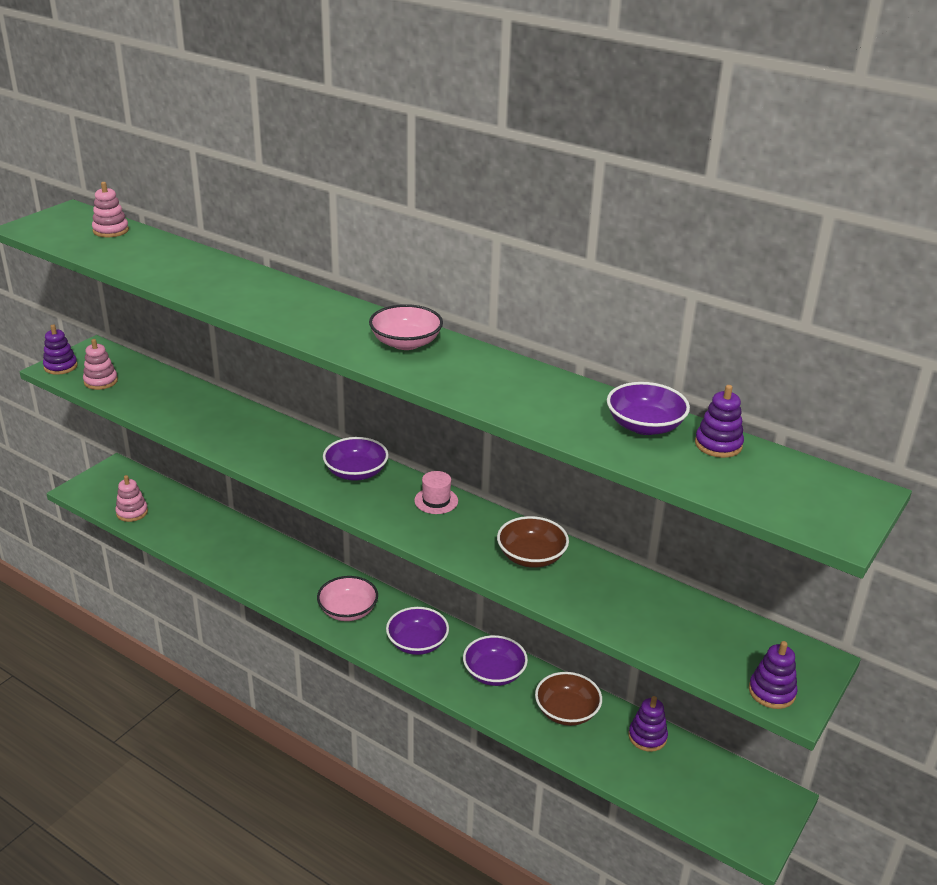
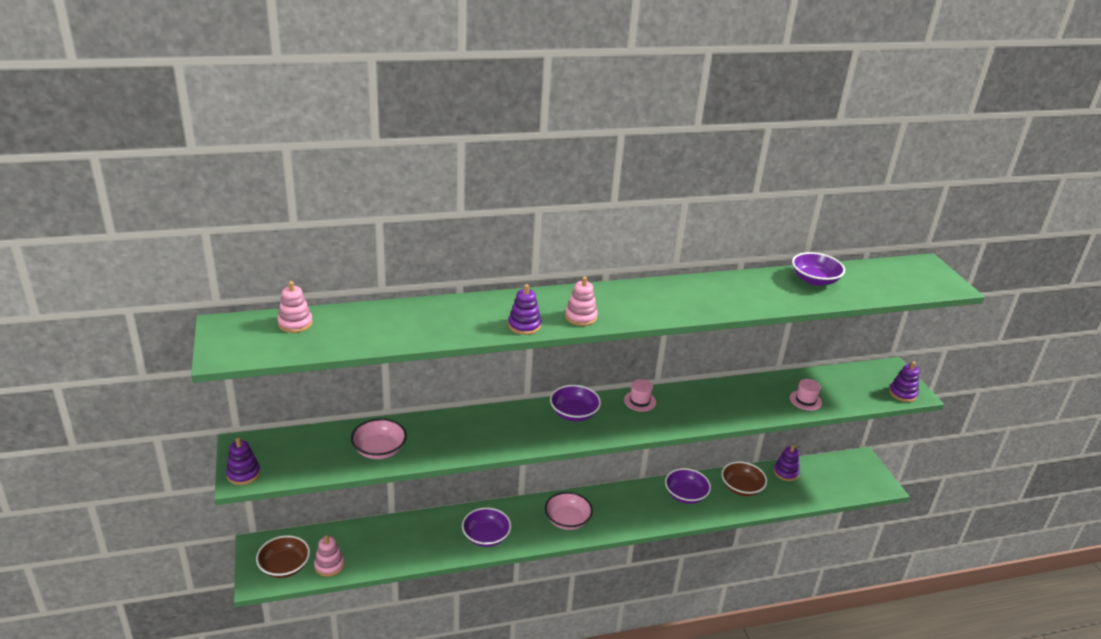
camera: 50 degrees left, 0 degrees up
(101, 381) = (299, 464): pink stacking toy -> pink stacking toy (581, 317)
(406, 343) = (639, 298): pink bowl -> pink bowl (379, 450)
(417, 643) = (629, 509): purple bowl -> purple bowl (486, 536)
(531, 556) = (729, 399): brown bowl -> brown bowl (284, 566)
(620, 613) = (805, 400): none -> pink hat
(718, 445) = (852, 272): purple stacking toy -> purple stacking toy (524, 325)

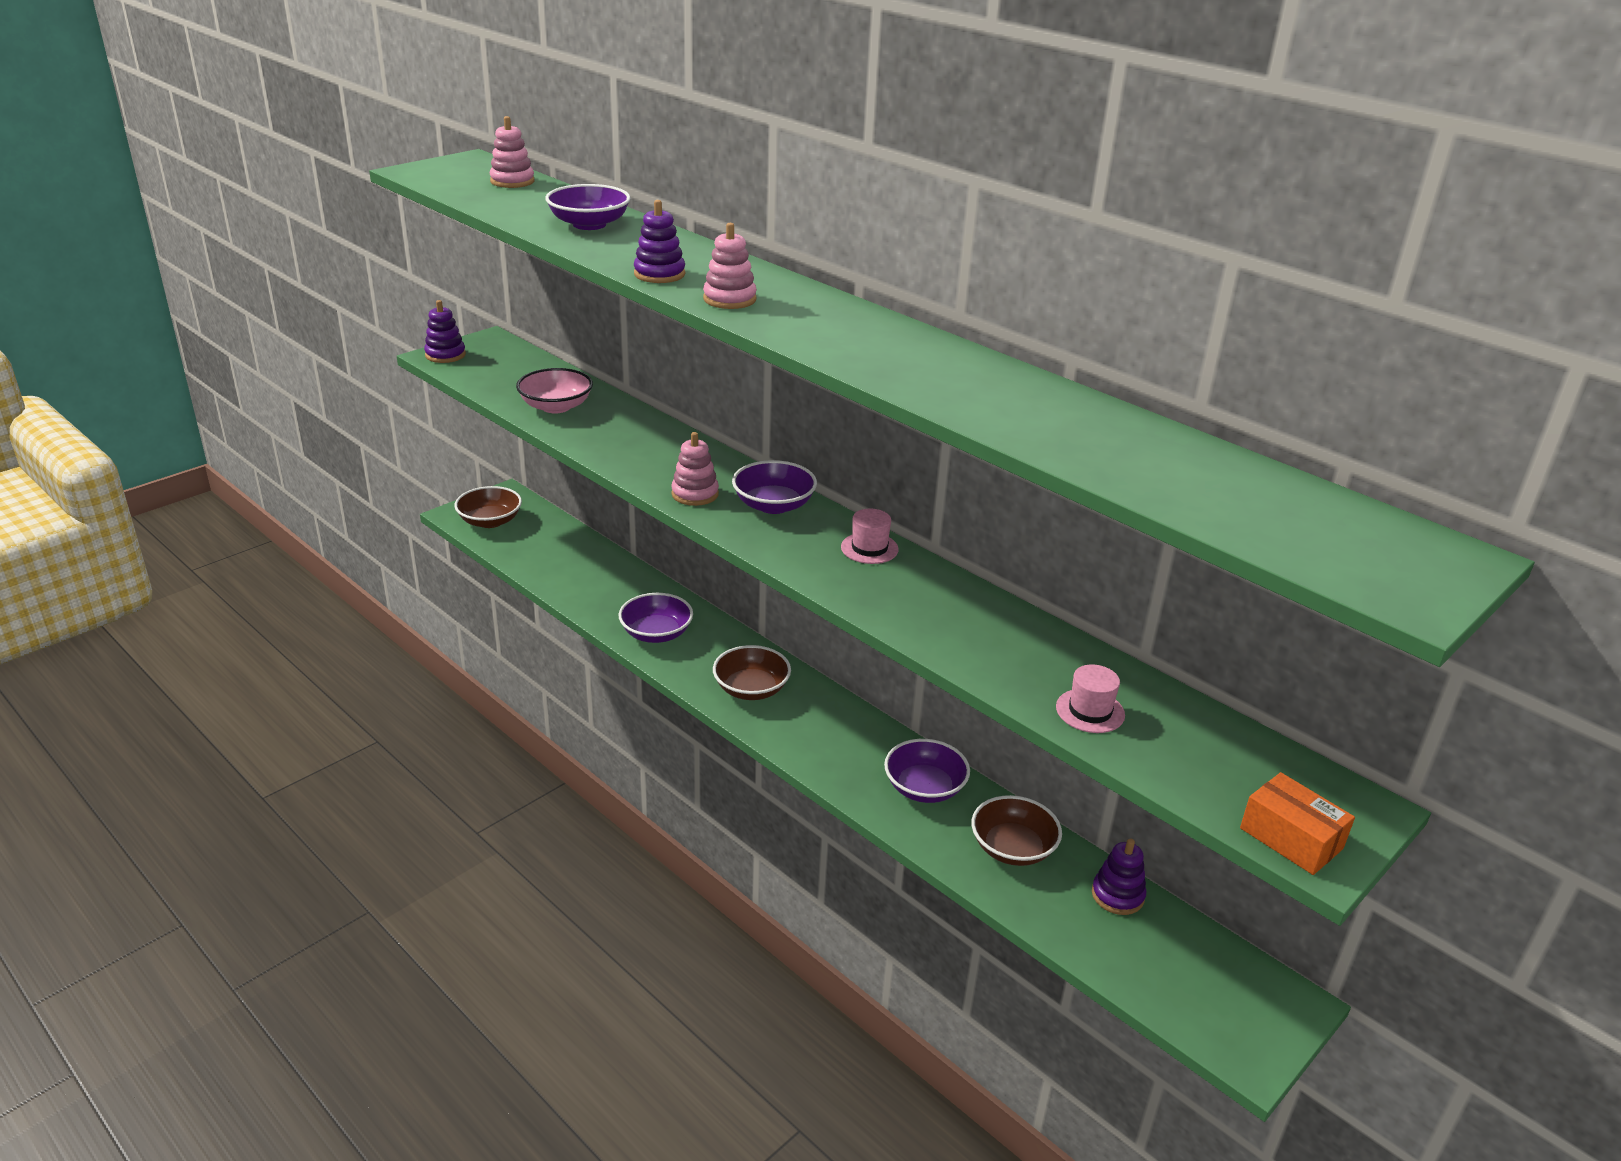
camera: 60 degrees right, 0 degrees up
(329, 565) = (514, 546): pink stacking toy -> pink stacking toy (695, 494)
(567, 520) = (751, 689): pink bowl -> brown bowl
(814, 280) = (1147, 444): purple bowl -> purple bowl (589, 224)
(902, 394) = (1291, 838): purple stacking toy -> orange box

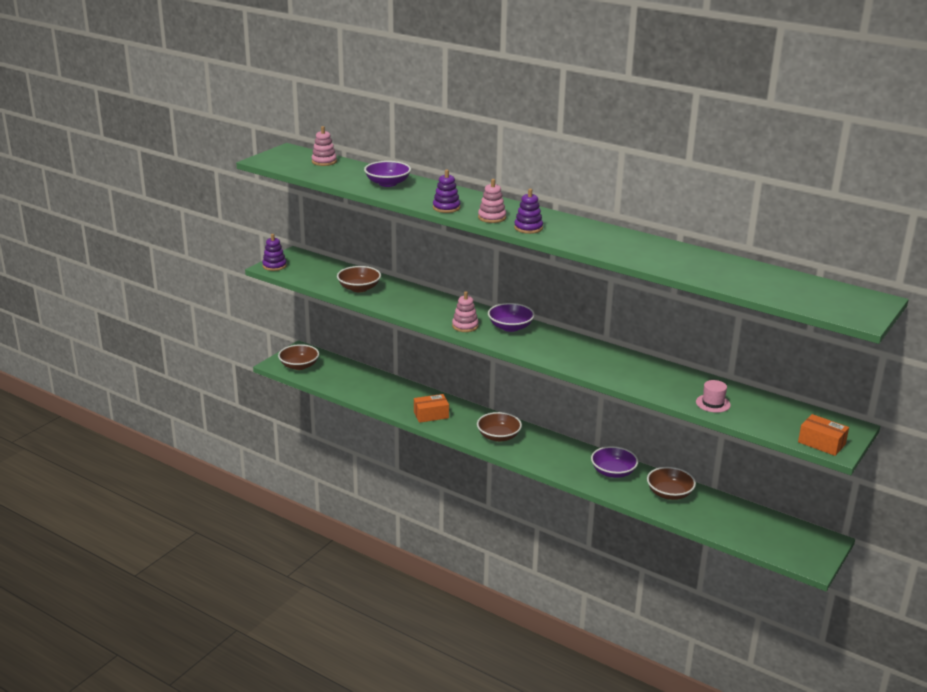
camera: 10 degrees left, 5 degrees down
(556, 406) = (359, 288): pink bowl -> brown bowl
(656, 633) = (431, 415): purple bowl -> orange box
(869, 548) = (571, 343): pink hat -> none
(1117, 895) = (729, 507): purple stacking toy -> purple stacking toy (528, 228)

